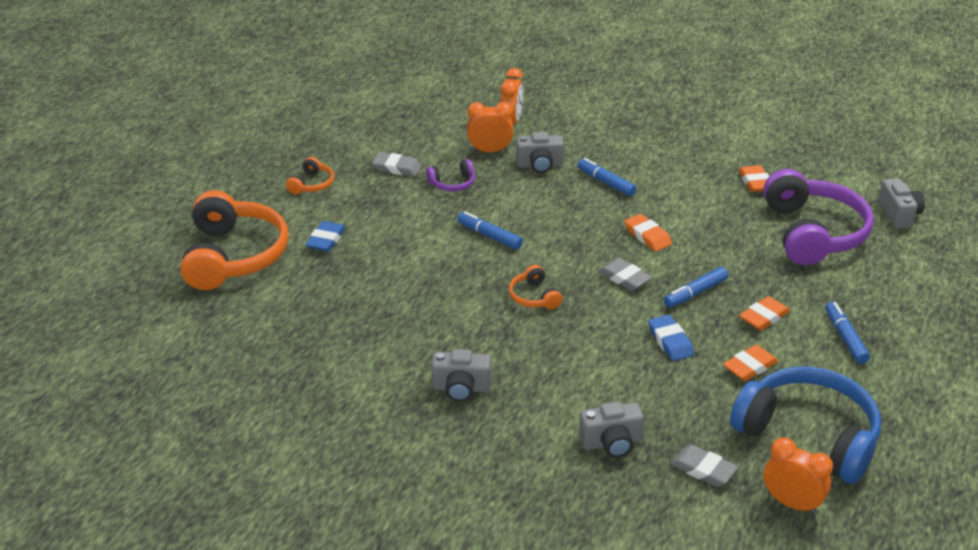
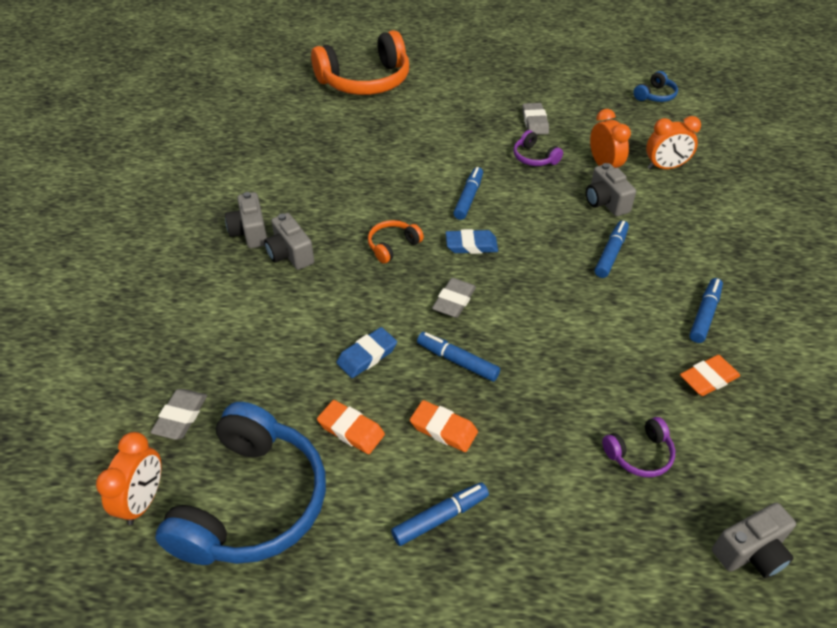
camera: 70 degrees right, 10 degrees up
(312, 184) = (479, 88): orange headphones -> none
(326, 240) = (409, 115): blue eraser -> blue eraser (471, 245)
(404, 93) = (655, 95): none -> blue headphones
(611, 443) = (204, 341): grey camera -> grey camera (290, 254)
(647, 236) = (536, 304): orange eraser -> none
(693, 163) = (704, 315): none -> blue marker
(813, 233) = (639, 454): purple headphones -> purple headphones, size x0.44

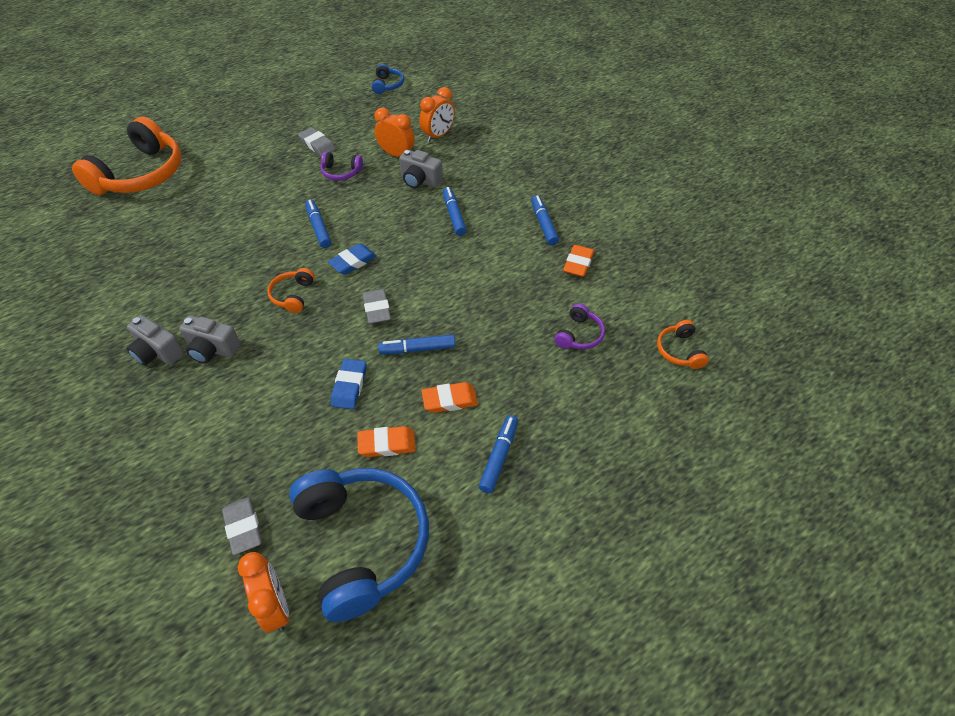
camera: 40 degrees left, 5 degrees up
(750, 552) = (679, 351): grey camera -> orange headphones

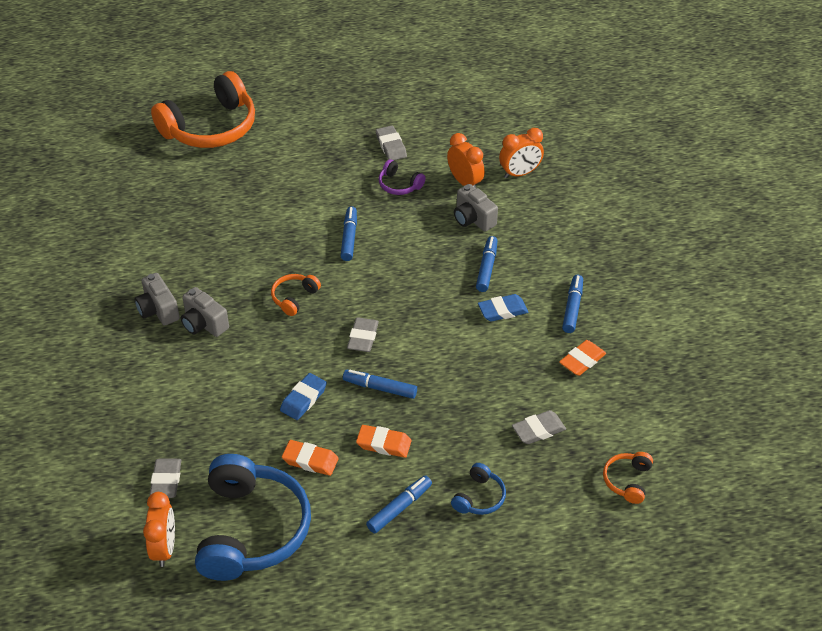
camera: 25 degrees right, 5 degrees down
(353, 262) = (364, 283): blue eraser -> blue eraser (502, 311)
(387, 85) = (499, 96): blue headphones -> blue headphones (479, 497)
(579, 335) = (538, 430): purple headphones -> grey eraser

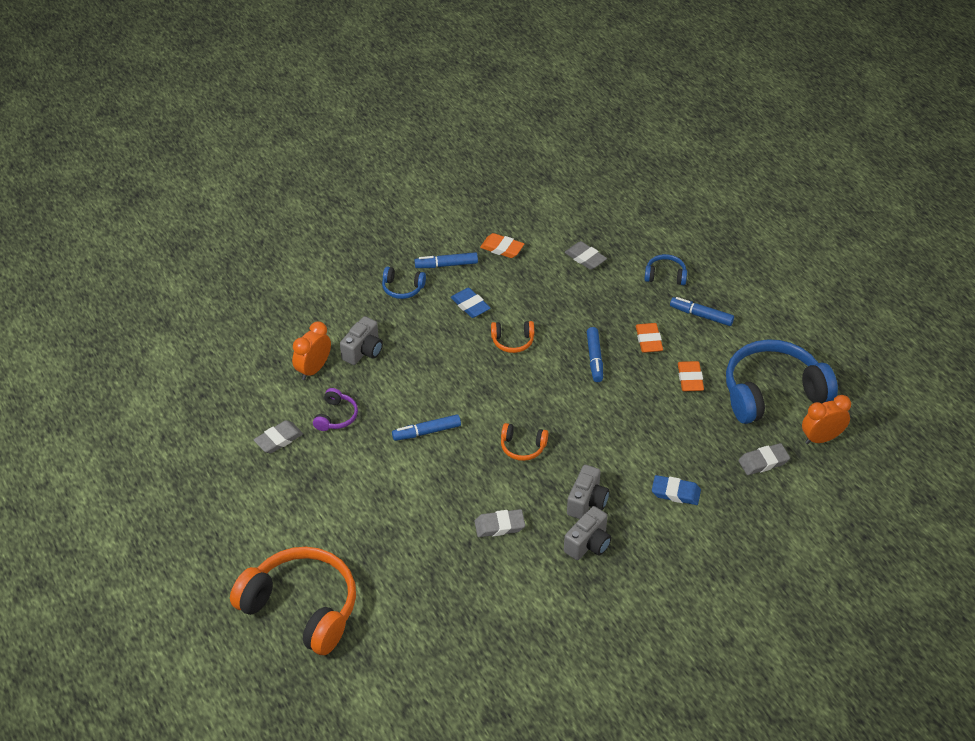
camera: 110 degrees left, 0 degrees up
(303, 399) = (633, 403): blue eraser -> blue eraser (675, 493)
(363, 337) = (545, 385): grey eraser -> grey eraser (499, 526)
(486, 268) = (423, 327): blue marker -> none
(520, 173) = (285, 333): orange clock -> none
(549, 266) = (402, 288): none -> blue headphones
(627, 481) = (605, 205): orange headphones -> orange headphones (512, 341)

